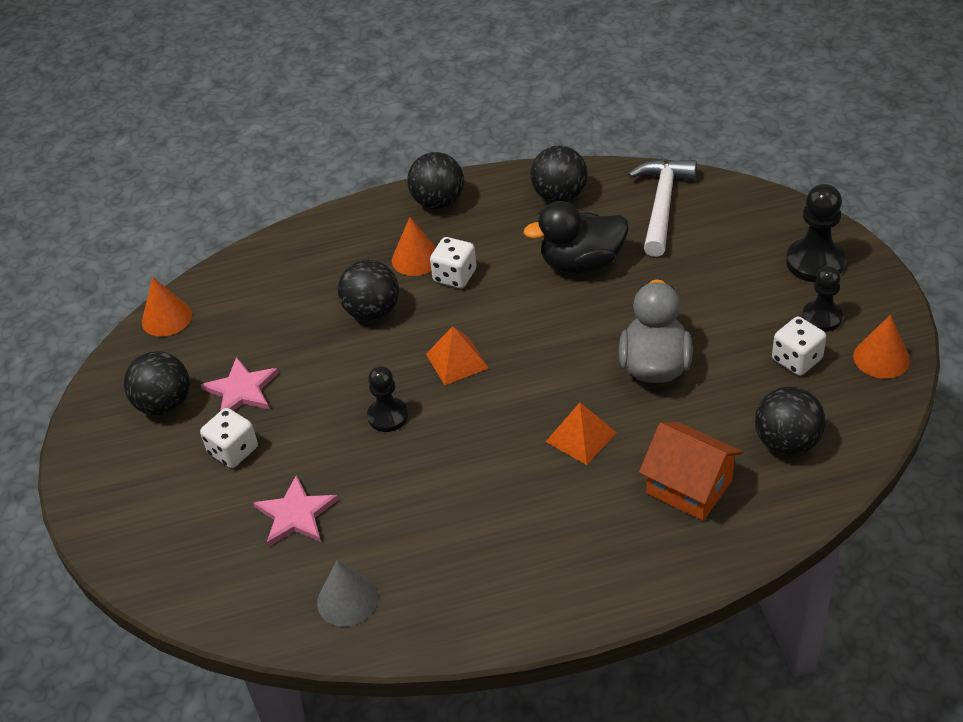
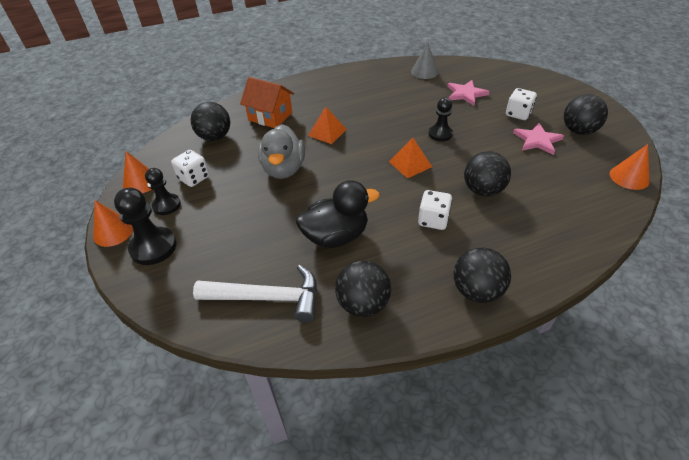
camera: 170 degrees right, 0 degrees up
(416, 258) = (470, 233): orange cone -> orange cone (113, 232)
(662, 205) = (267, 298): white hammer -> white hammer turned 90 degrees counterclockwise

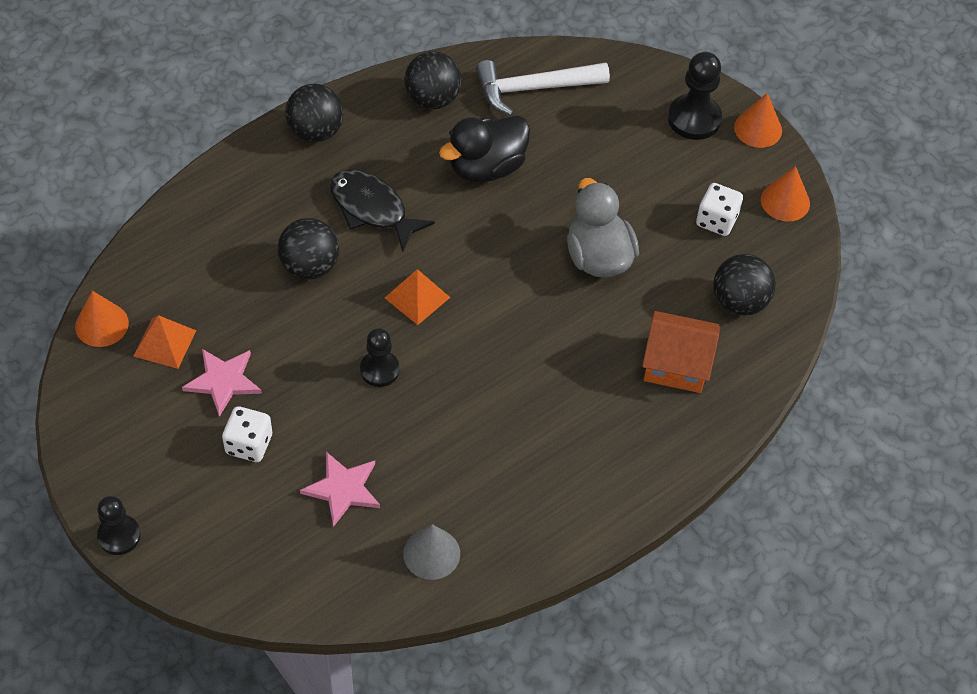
camera: 160 degrees right, 10 degrees up
(166, 205) = (721, 173): black pawn -> black pawn (119, 536)
(327, 132) = (564, 343): orange pyramid -> orange pyramid (164, 343)
(433, 220) = (372, 209): white dice -> black fish
(578, 131) = (152, 416): black ball -> none

